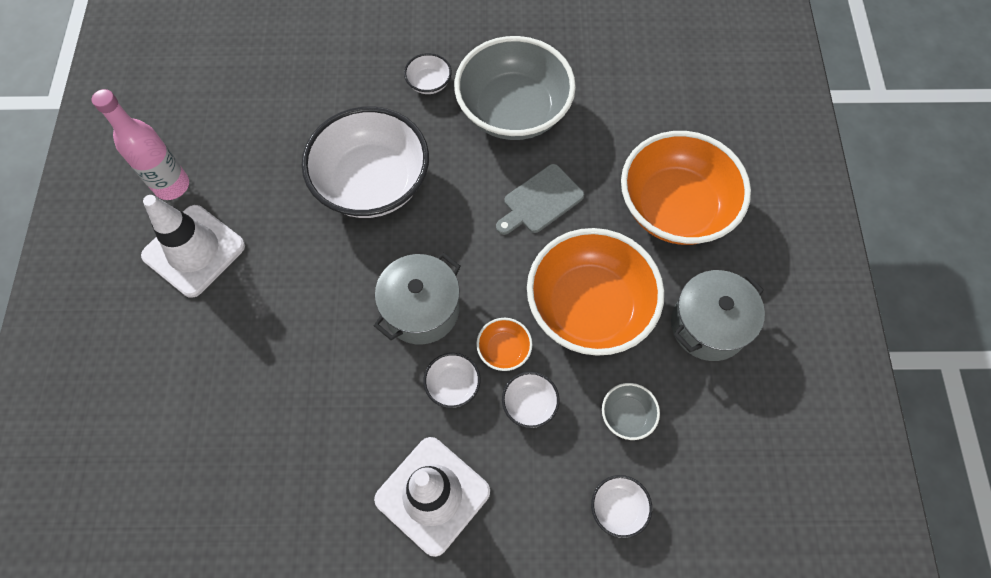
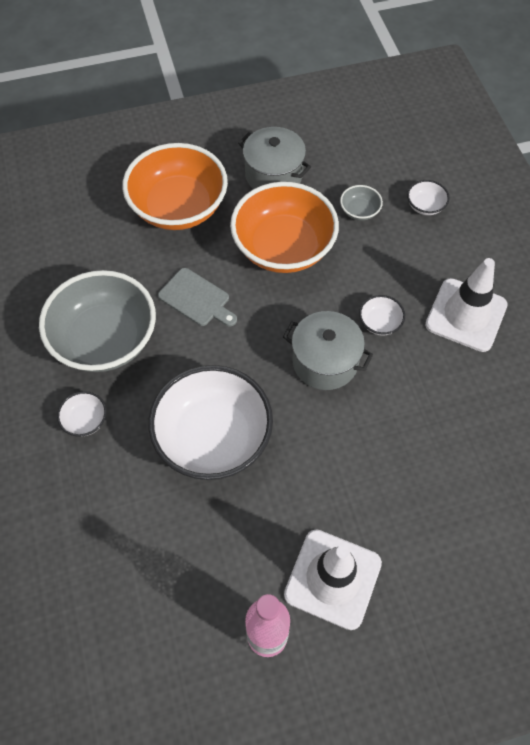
camera: 105 degrees left, 5 degrees down
(504, 350) = (338, 295): orange bowl -> none
(529, 404) = (374, 270): white bowl -> none

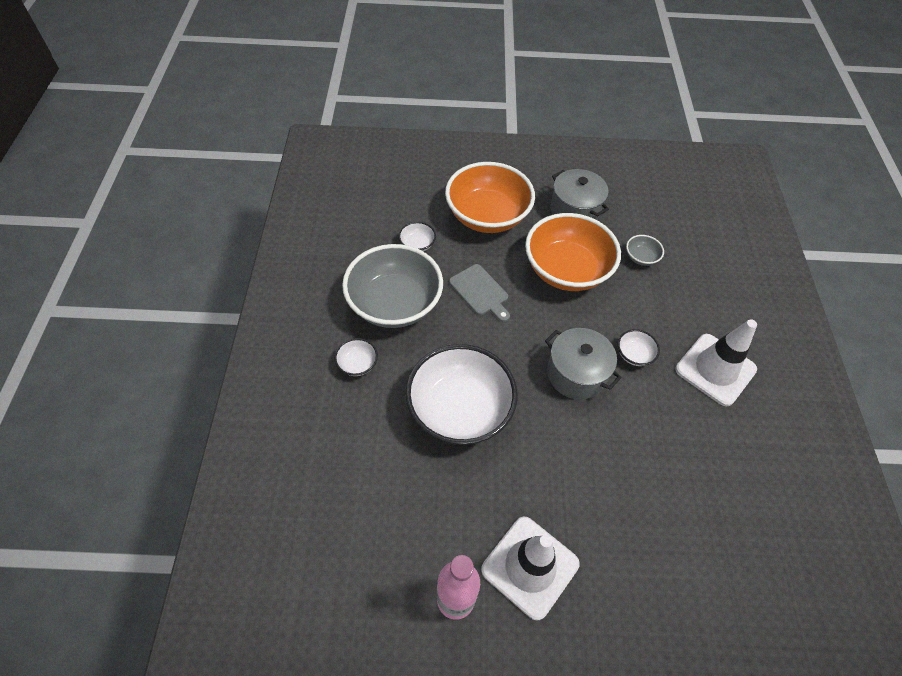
camera: 15 degrees right, 5 degrees down
(425, 206) = (701, 268): white bowl -> white bowl (417, 244)

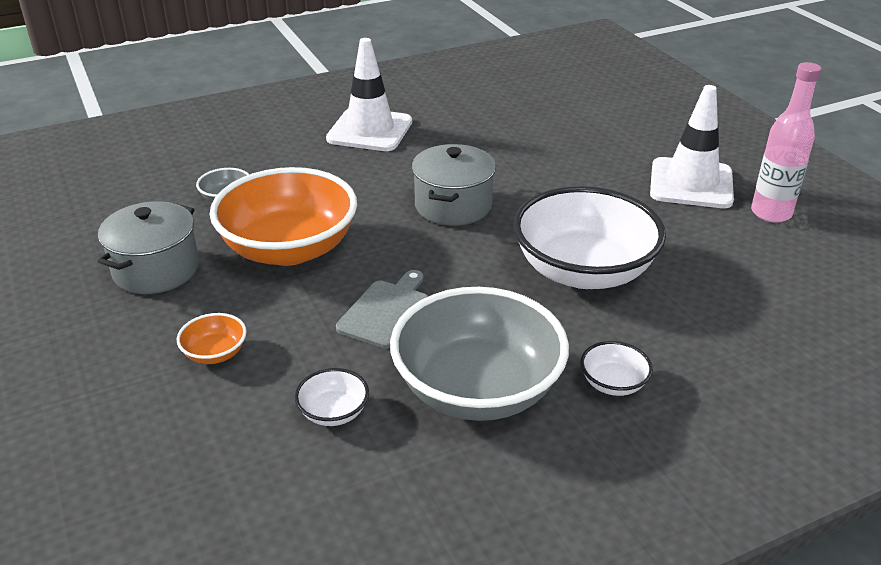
camera: 115 degrees left, 20 degrees down
(487, 216) = (215, 353): orange bowl -> orange bowl, size x0.41
(634, 354) = (391, 176): white bowl -> none

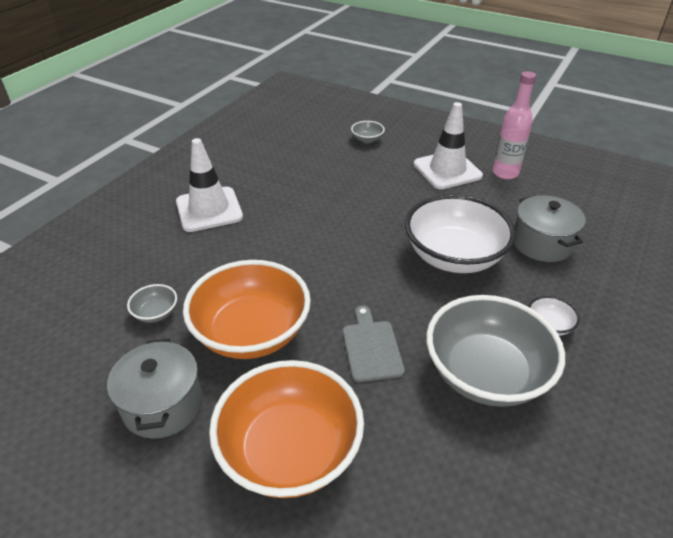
camera: 35 degrees left, 5 degrees up
(215, 353) = (290, 451): orange bowl -> orange bowl, size x2.42
(333, 412) = (422, 446): white bowl -> none
(453, 206) = (329, 245): grey pot -> grey pot (542, 243)
(626, 120) = (367, 140): none -> grey bowl

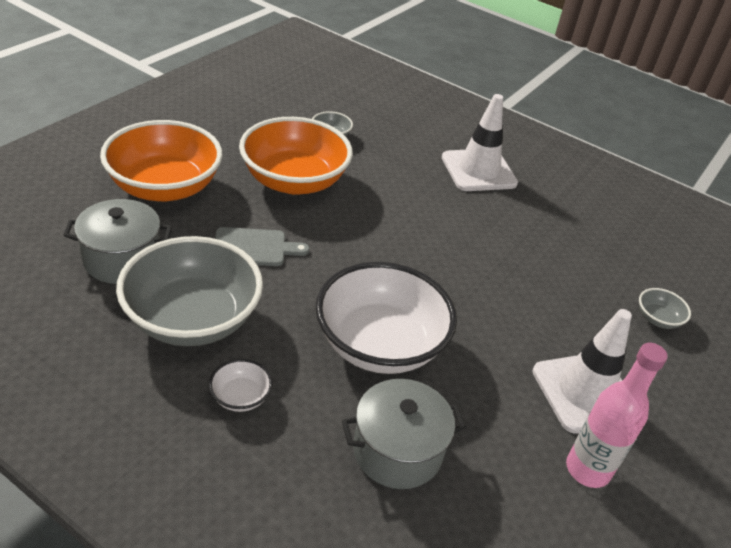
camera: 90 degrees right, 0 degrees up
(163, 405) = (233, 135): grey pot -> grey pot (122, 259)

